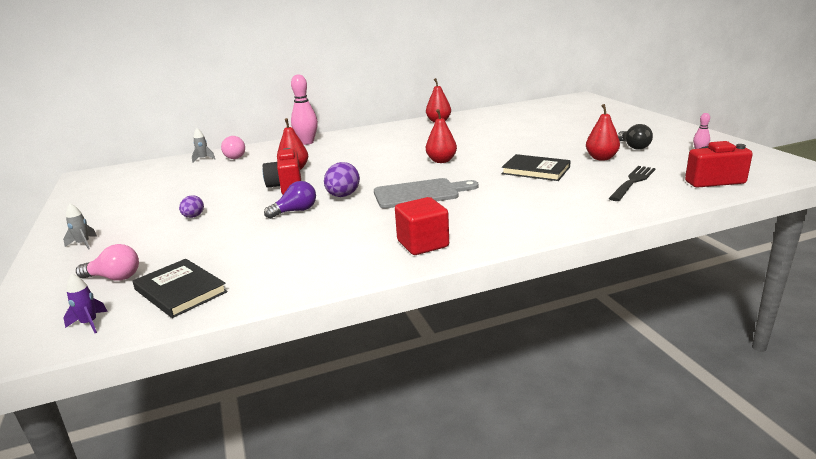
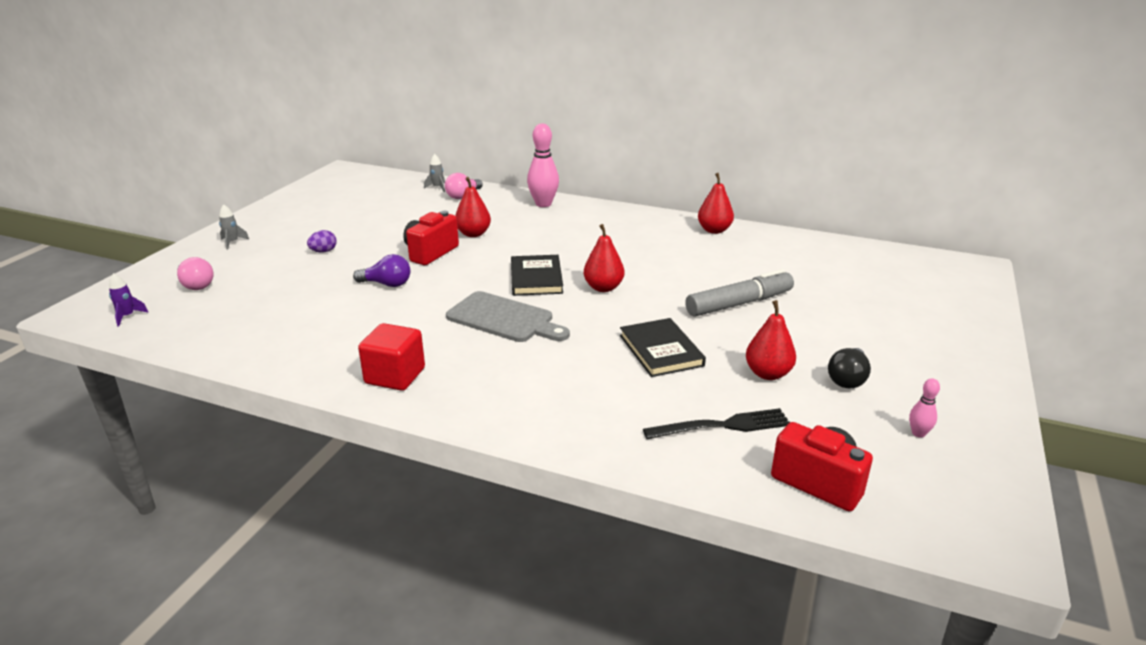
camera: 40 degrees right, 5 degrees up
(180, 291) = (201, 320): black book -> black book (536, 278)
(343, 196) = (446, 286): purple egg -> none
(524, 141) = (739, 304): none -> grey marker

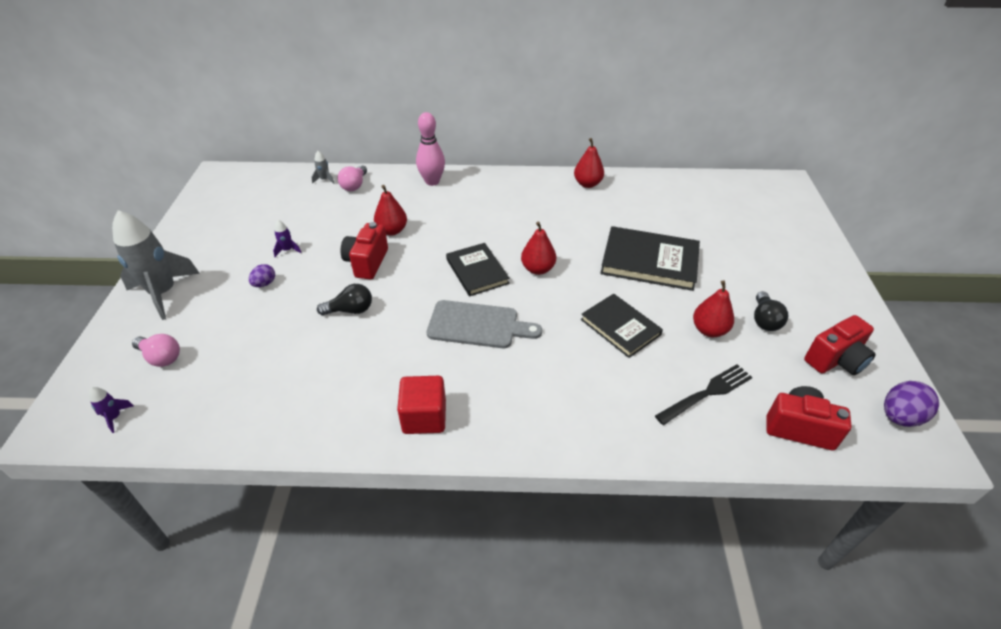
camera: 20 degrees left, 15 degrees up
(232, 242) = (164, 293): grey rocket -> grey rocket, size x2.46
(363, 232) = (287, 250): none -> purple rocket
(387, 284) = (350, 310): purple light bulb -> black light bulb
(739, 304) = (649, 261): grey marker -> black book
(918, 433) = (835, 360): pink bowling pin -> red camera
(971, 504) = (899, 417): none -> purple egg

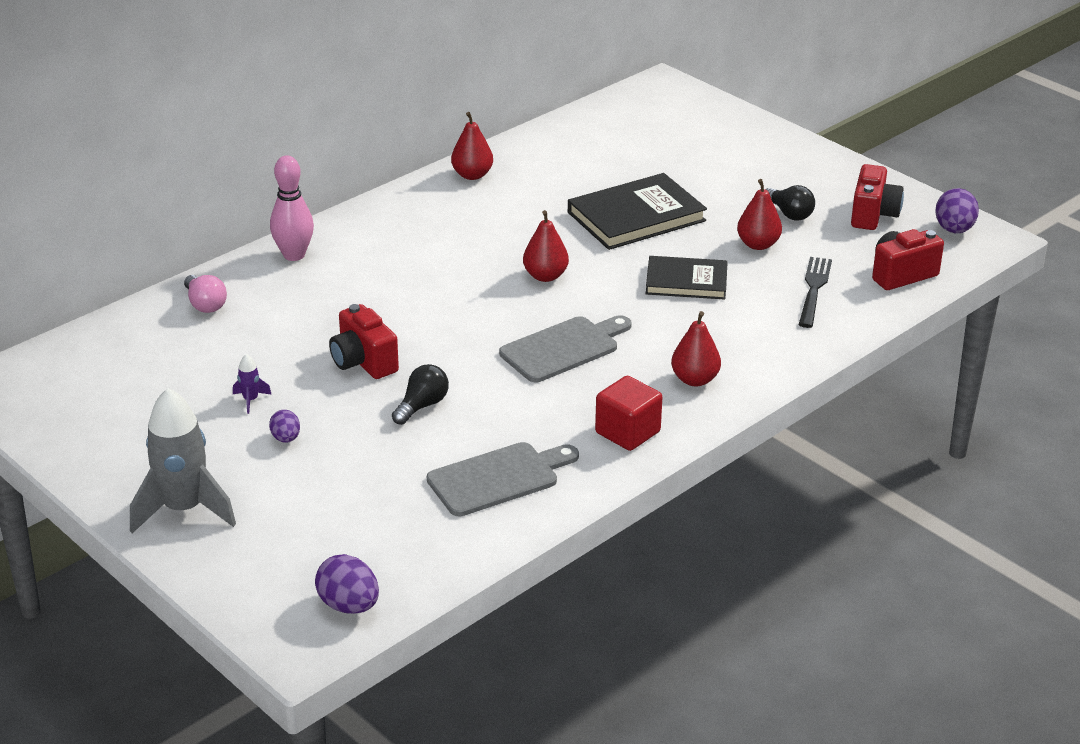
camera: 45 degrees left, 10 degrees down
(115, 417) = (349, 606): purple rocket -> purple egg
(161, 357) = (299, 548): pink light bulb -> none
(309, 391) = (498, 478): none -> grey cutting board
(324, 180) = (154, 318): grey rocket -> none
(392, 231) = (336, 322): red pear -> red pear (694, 380)
(477, 271) = (490, 309): black book -> none

